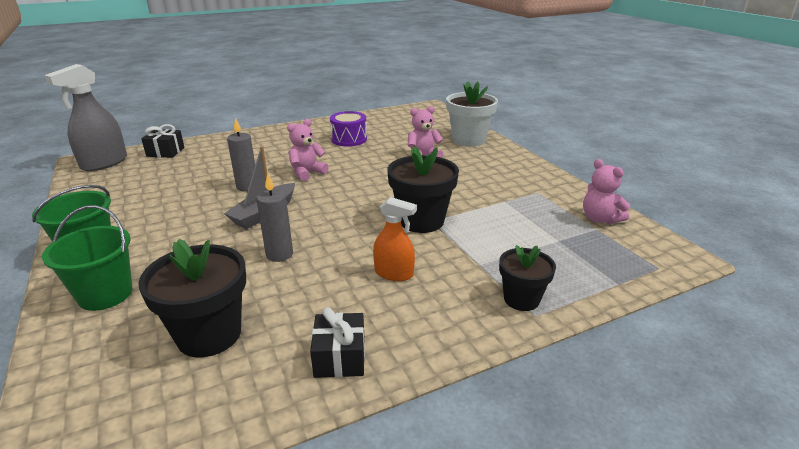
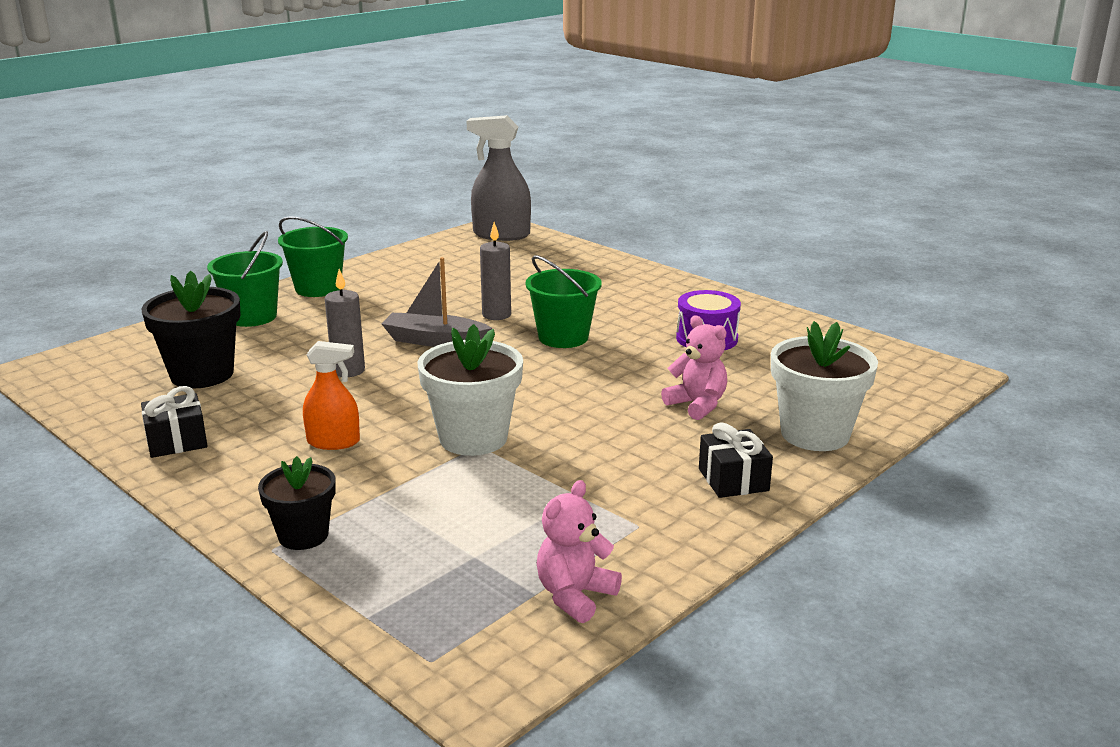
camera: 70 degrees right, 5 degrees down
(165, 152) = (555, 251): black gift -> black gift (733, 480)
(307, 173) = (563, 337): pink teddy bear -> green bucket
(394, 273) = (333, 442): orange spray bottle -> orange spray bottle turned 90 degrees counterclockwise
(421, 221) = (473, 438): black flower pot -> white flower pot

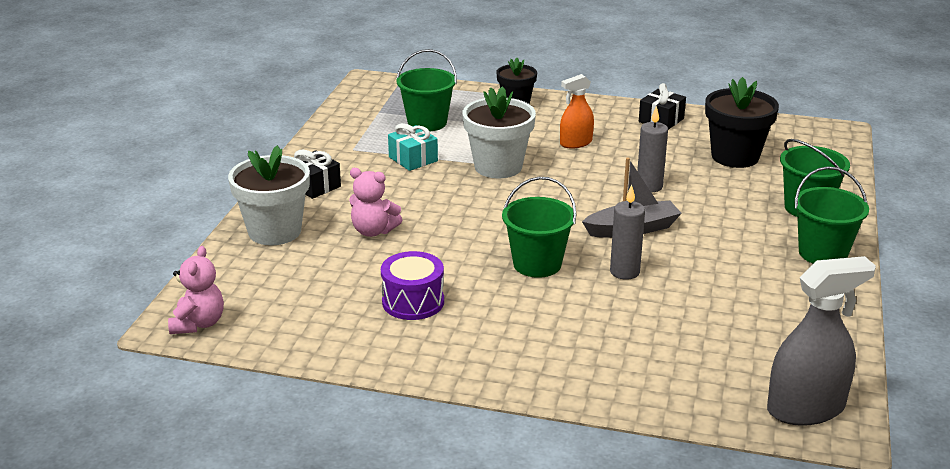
camera: 150 degrees right, 5 degrees up
(482, 541) = (427, 123): none -> green bucket
(568, 481) = (413, 159): none -> turquoise gift
(575, 596) = (359, 115): pink teddy bear -> pink teddy bear (198, 324)

